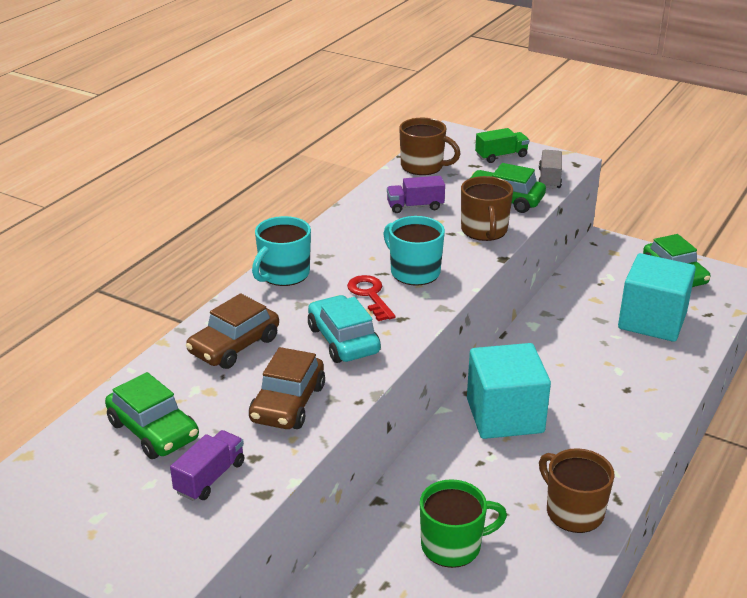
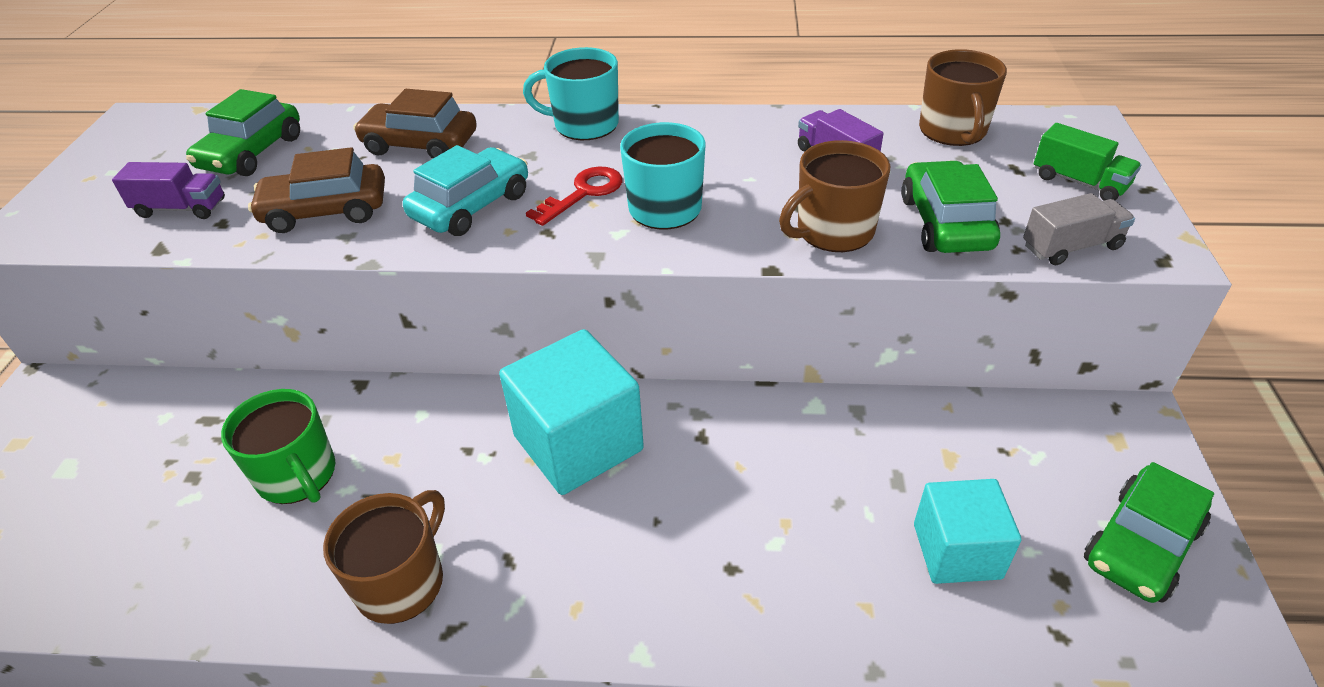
camera: 65 degrees right, 10 degrees up
(652, 321) = (957, 551): turquoise cube -> turquoise cube, size x0.65

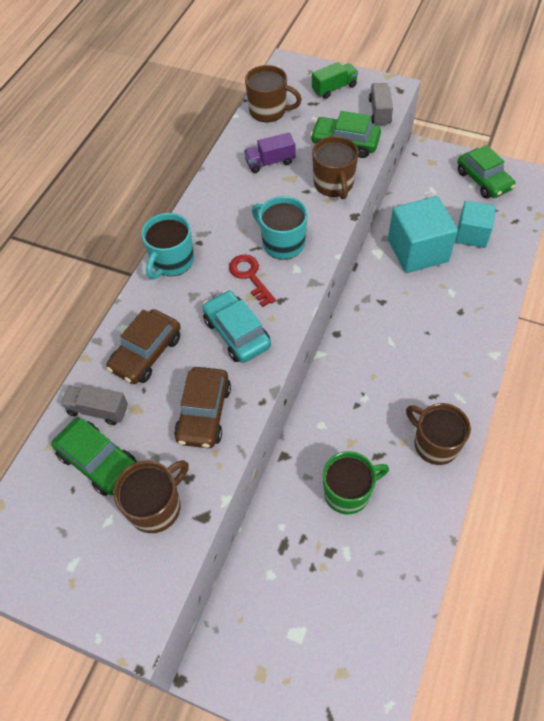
camera: 70 degrees left, 15 degrees up
(181, 208) = (156, 506): purple truck -> brown mug
(327, 134) = (98, 410): none -> grey truck
(578, 443) = (369, 354): turquoise cube -> turquoise cube (417, 250)

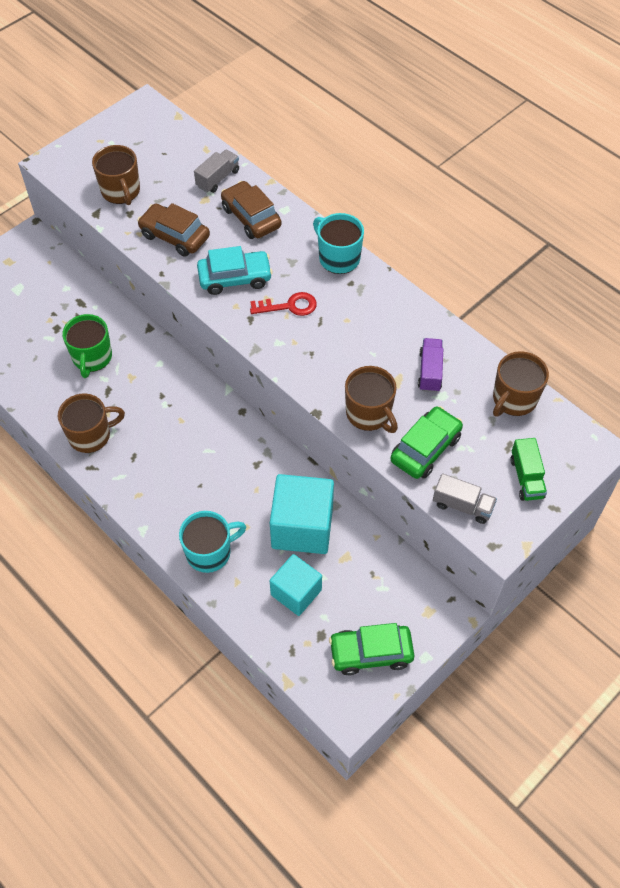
camera: 110 degrees right, 0 degrees up
(98, 461) = (176, 170): green car -> none
(282, 243) = (314, 343): turquoise mug -> turquoise mug (210, 552)
(334, 184) = (369, 413): brown mug -> brown mug turned 135 degrees counterclockwise

